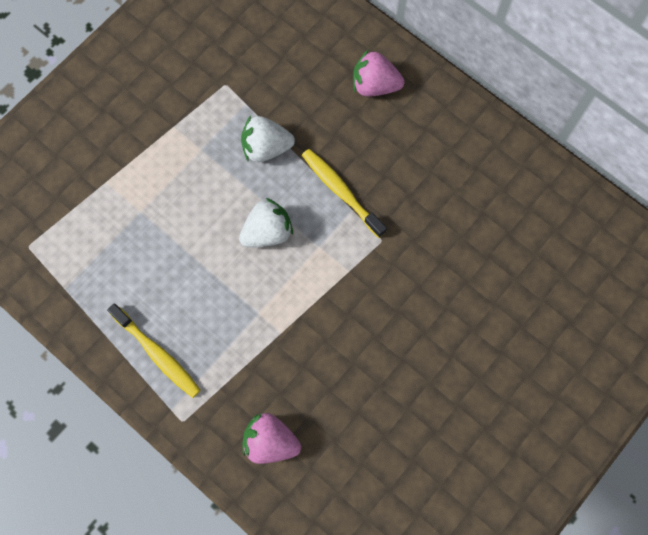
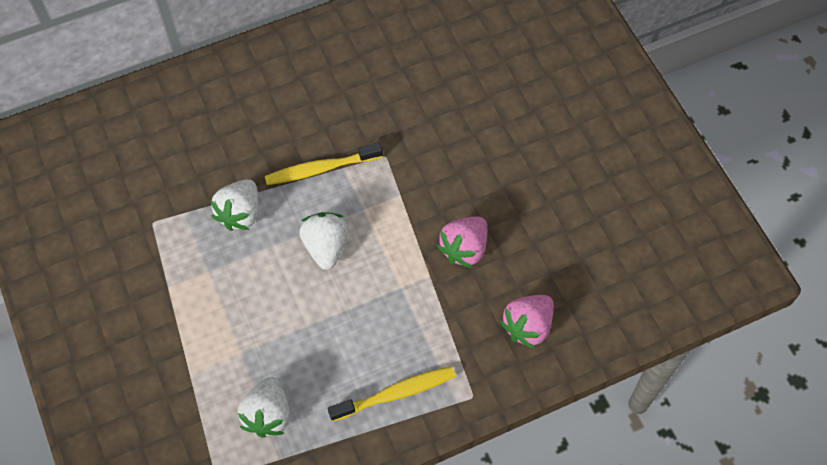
camera: 65 degrees left, 10 degrees down
(96, 259) = (268, 414): none -> white strawberry
(374, 85) = (233, 98): pink strawberry -> pink strawberry (464, 248)

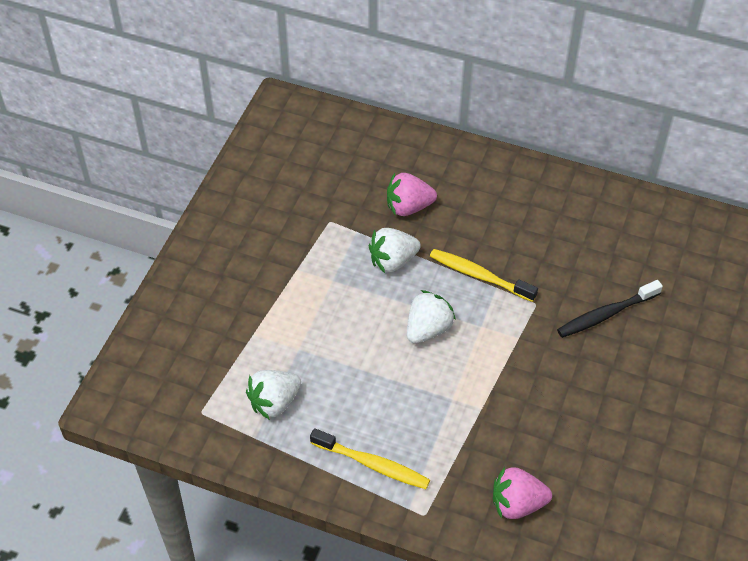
camera: 45 degrees right, 10 degrees down
(444, 122) = (606, 314): none -> black toothbrush
(464, 248) = (527, 412): pink strawberry -> pink strawberry (408, 207)

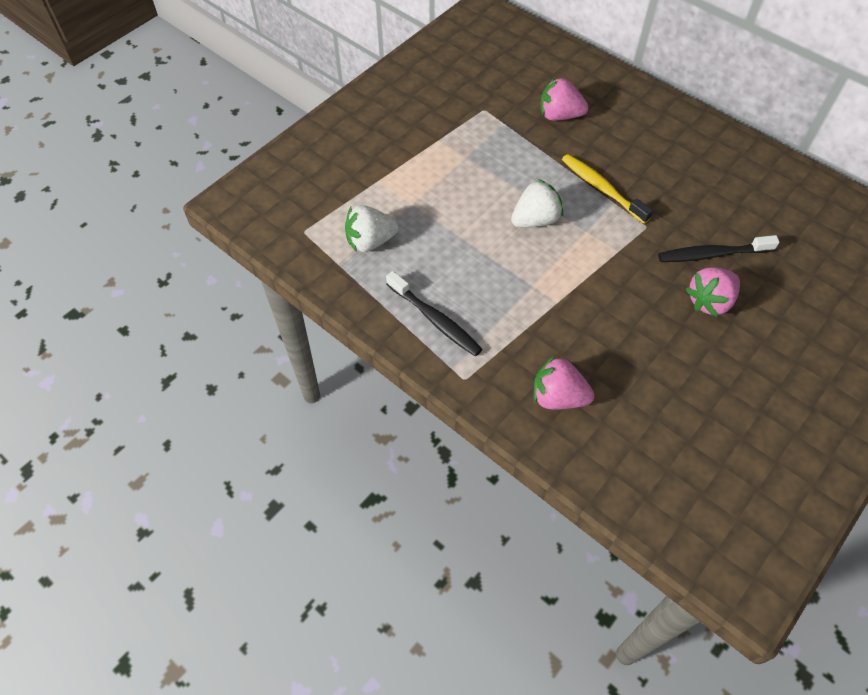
camera: 20 degrees right, 5 degrees up
(373, 464) = (435, 320): yellow toothbrush -> black toothbrush
(393, 261) = (526, 155): white strawberry -> none
(619, 363) = (709, 301): none -> pink strawberry

